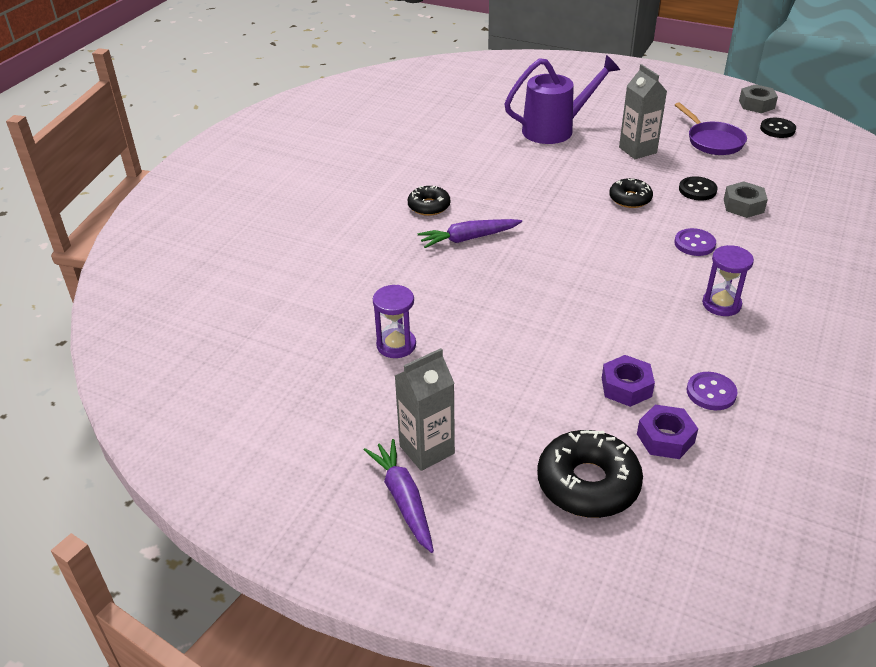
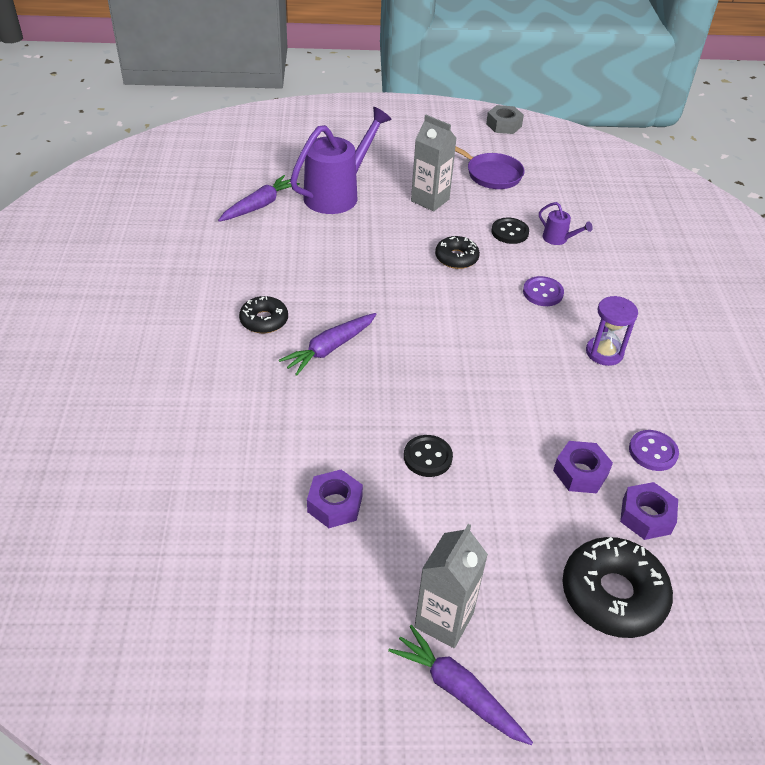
camera: 30 degrees left, 5 degrees up
(396, 345) = (335, 504): purple hourglass -> purple nut
(482, 125) = (259, 205): none -> purple carrot
(743, 206) = (558, 239): grey nut -> purple watering can
(777, 129) = (537, 148): black button -> black button (427, 457)

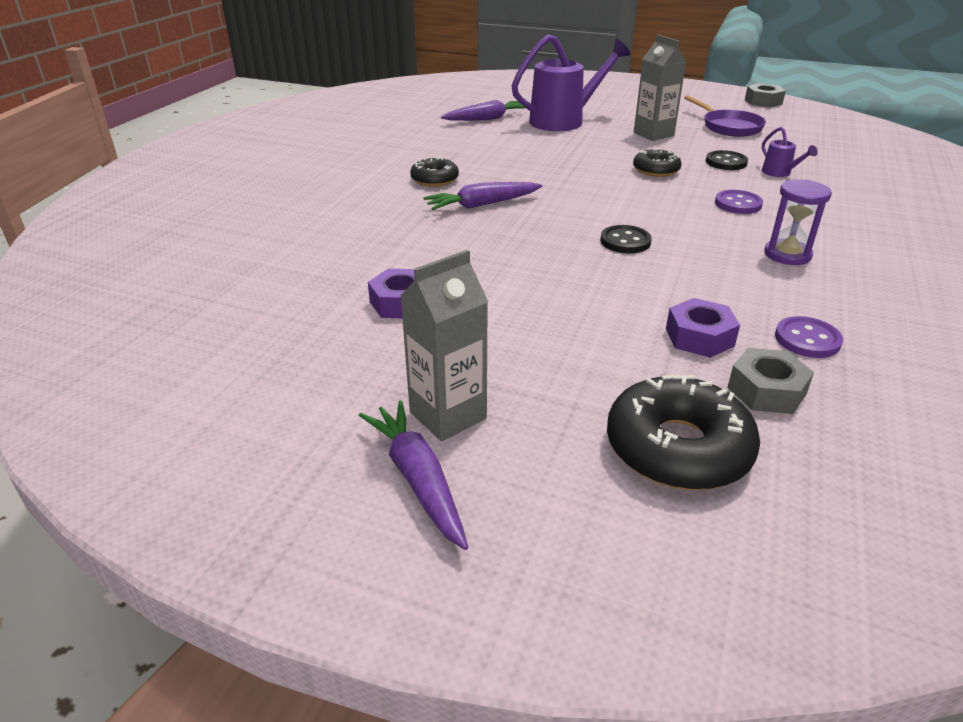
camera: 25 degrees right, 10 degrees down
(427, 457) = (525, 290): black button -> black button (625, 241)
(646, 516) = (766, 391): purple nut -> grey nut

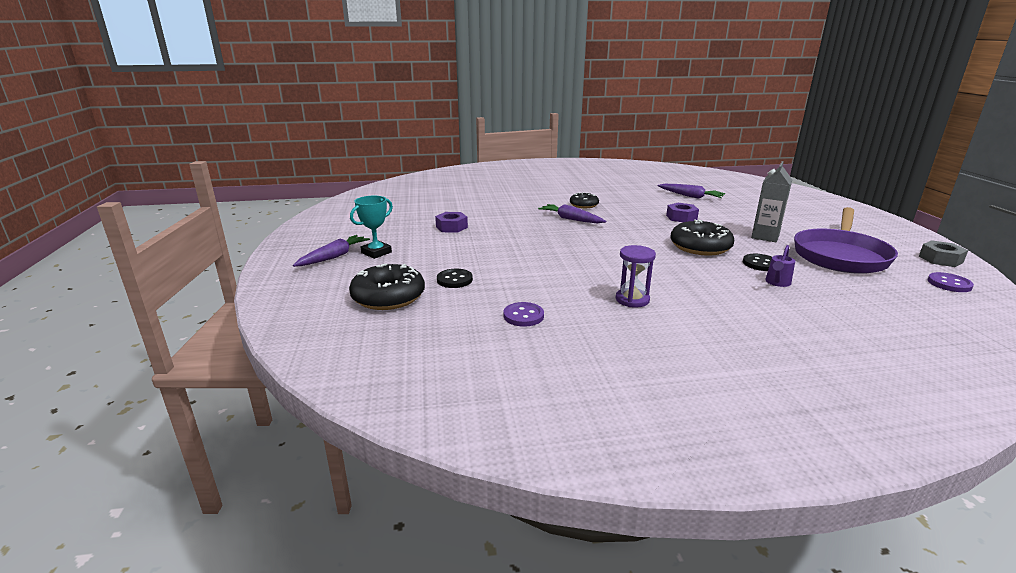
camera: 60 degrees right, 10 degrees down
(448, 415) = (376, 252): grey carton -> turquoise trophy
(564, 121) = (731, 212): purple watering can -> none
(625, 241) = (579, 255): black button -> black button (454, 280)
(656, 170) = (700, 247): black donut -> black donut, size x1.69
(699, 337) = (492, 288): purple nut -> purple nut (681, 217)
(729, 127) = (840, 255): purple pan -> purple pan, size x1.67
(738, 204) = (689, 276): purple button -> purple button (949, 284)
(766, 391) = (456, 310): grey nut -> none

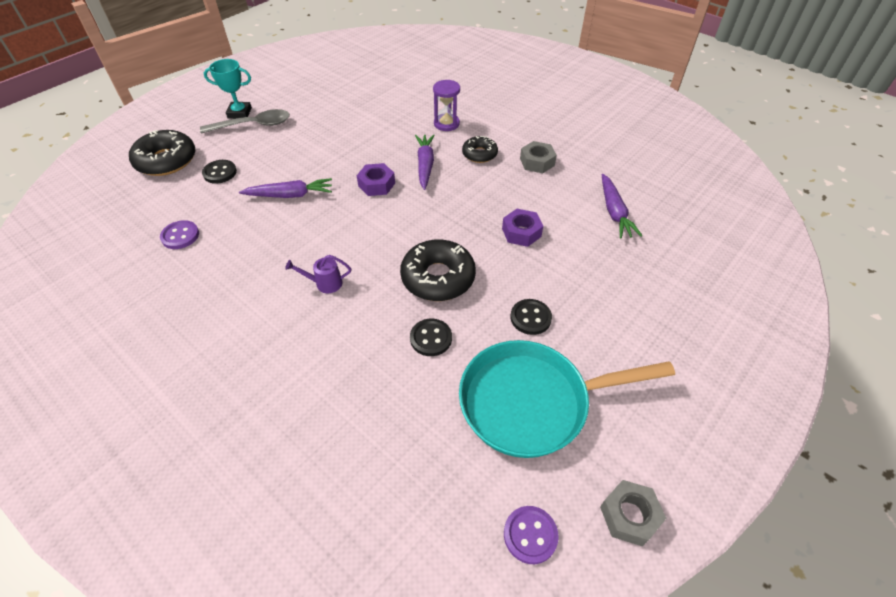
camera: 50 degrees right, 25 degrees up
(334, 257) = (215, 101): purple carrot -> purple carrot (290, 195)
(407, 252) = (253, 125): none -> grey spoon
(451, 227) = (329, 116): purple nut -> purple nut (376, 184)
(616, 196) = (537, 162): none -> grey nut
(632, 300) = (257, 281): purple hourglass -> purple hourglass (446, 124)
(765, 236) = (530, 318): grey carton -> black button
(777, 283) = (384, 366): purple watering can -> purple watering can (324, 283)
(840, 255) = (531, 402): purple pan -> turquoise pan

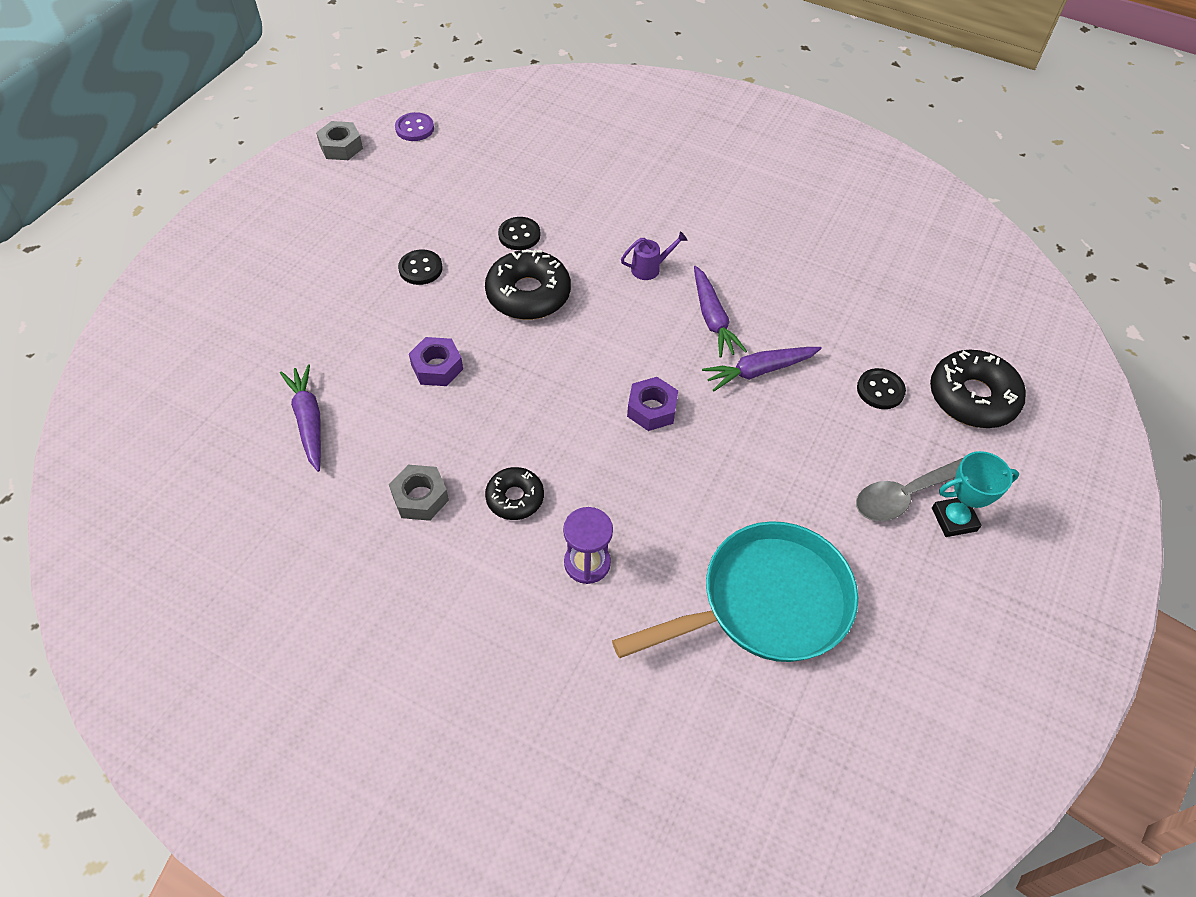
camera: 165 degrees right, 5 degrees up
(180, 236) = (848, 293): purple button -> none
(425, 165) = (594, 458): purple carrot -> purple carrot (712, 319)
(531, 402) = (416, 201): turquoise pan -> turquoise pan (766, 603)

